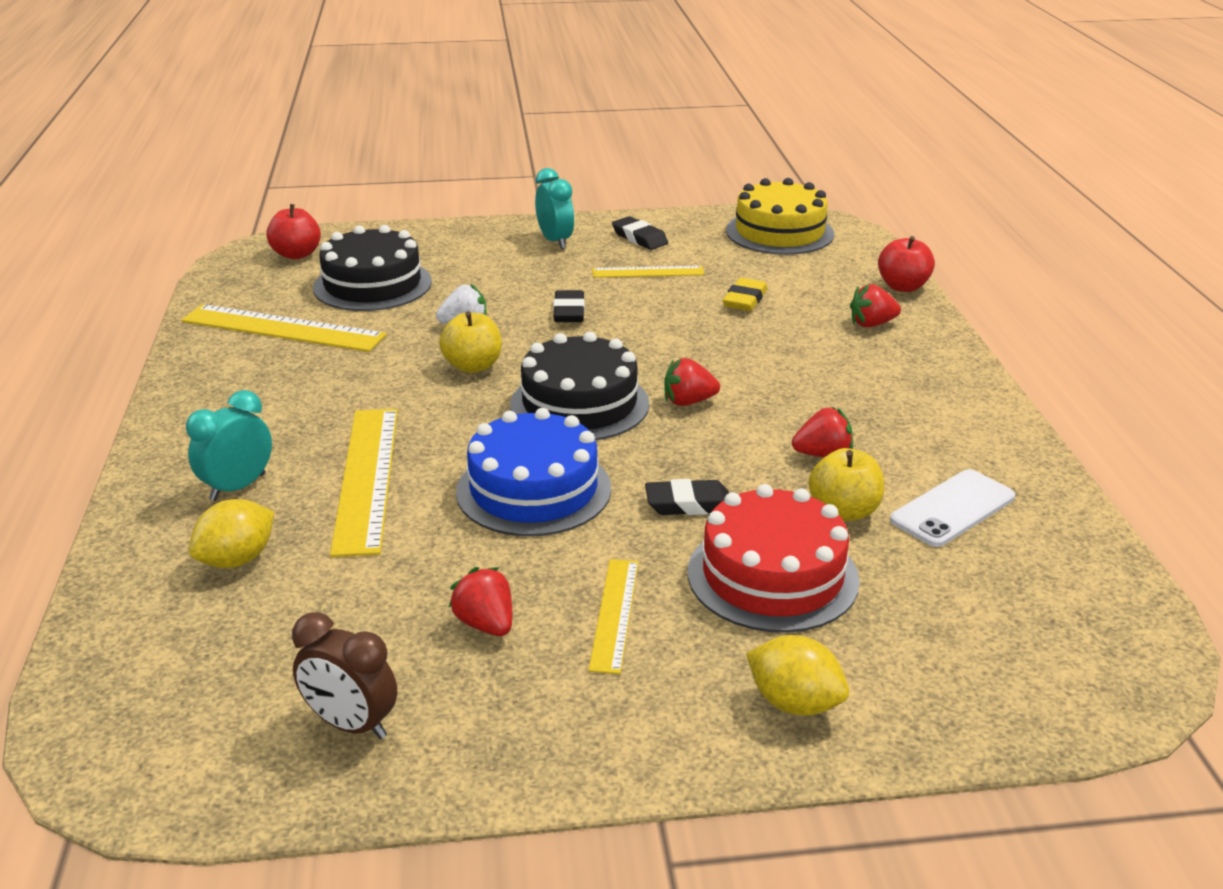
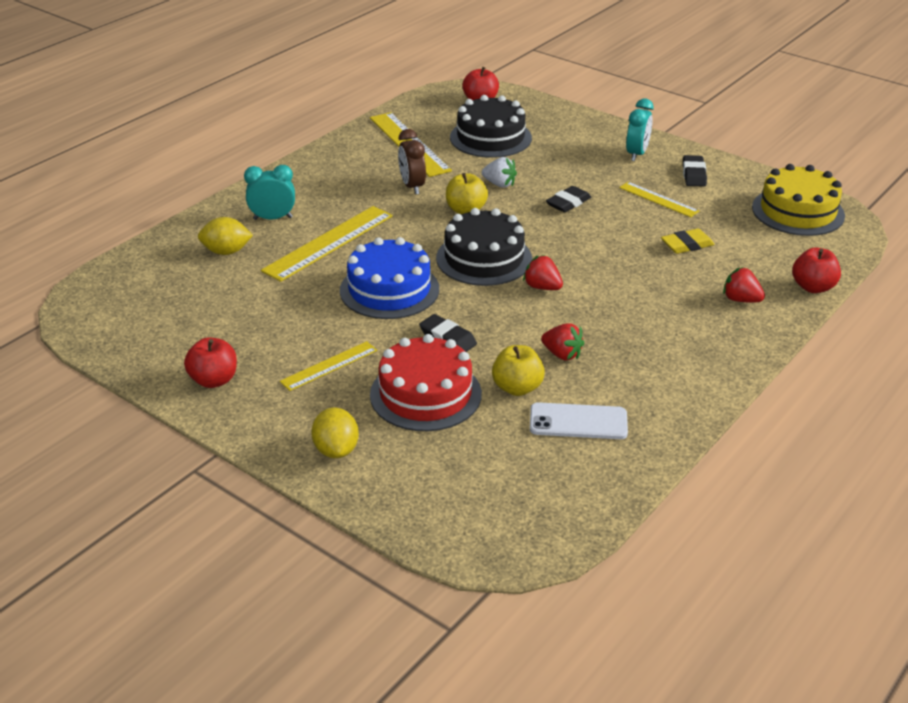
camera: 45 degrees right, 5 degrees up
(351, 724) = (168, 344): brown clock -> brown clock (412, 186)
(486, 624) = (273, 337): red strawberry -> none
(500, 727) = (214, 380): none -> red apple

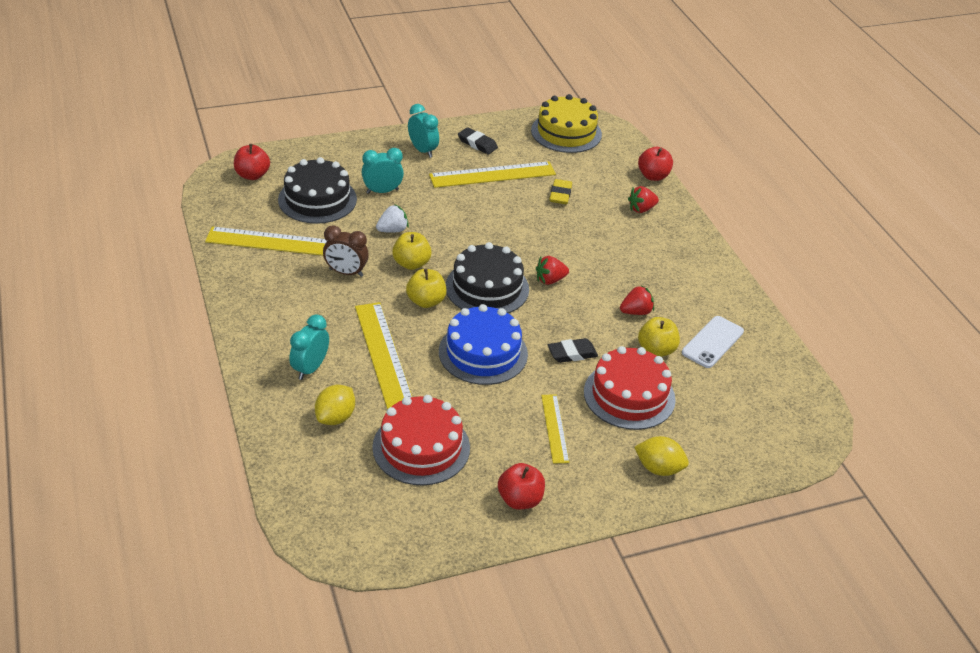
camera: 60 degrees left, 5 degrees up
(231, 305) = (421, 447): none -> red cake
(423, 236) = (426, 301): none -> yellow apple
(546, 159) = (382, 191): none -> turquoise clock
(568, 203) = (454, 213): black eraser -> none
(658, 199) = (492, 175): yellow ruler -> yellow ruler, size x1.74

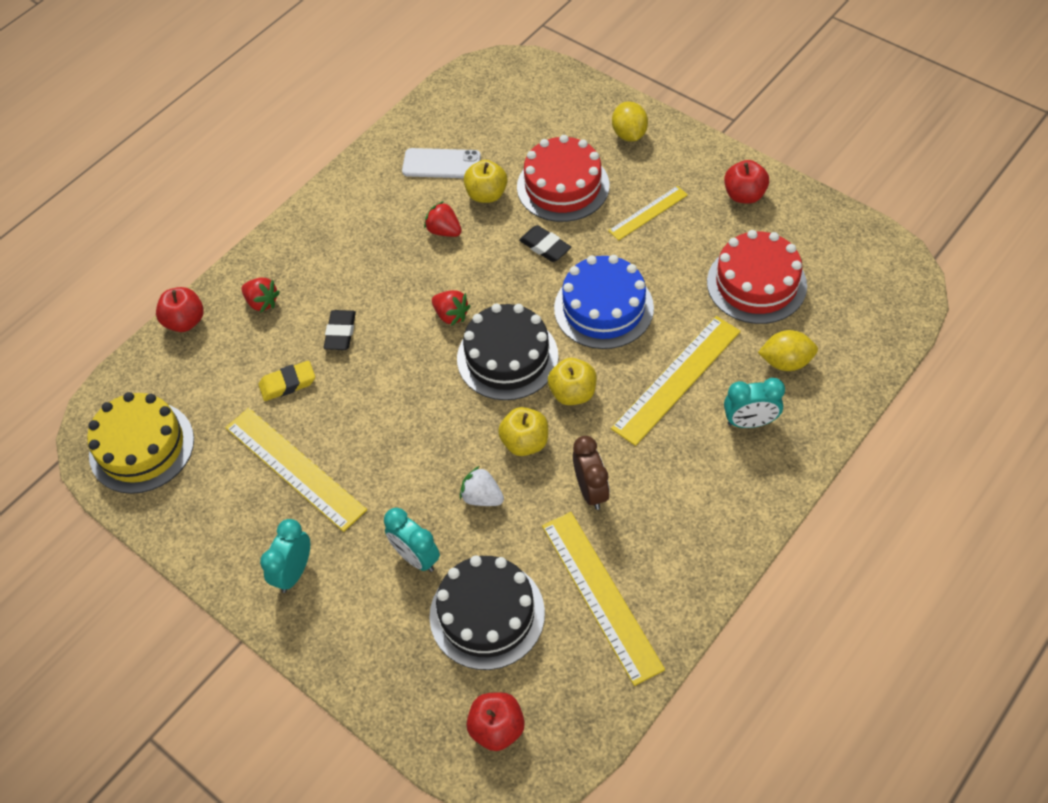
camera: 115 degrees left, 15 degrees up
(477, 144) = (235, 523): black eraser -> black eraser (340, 333)

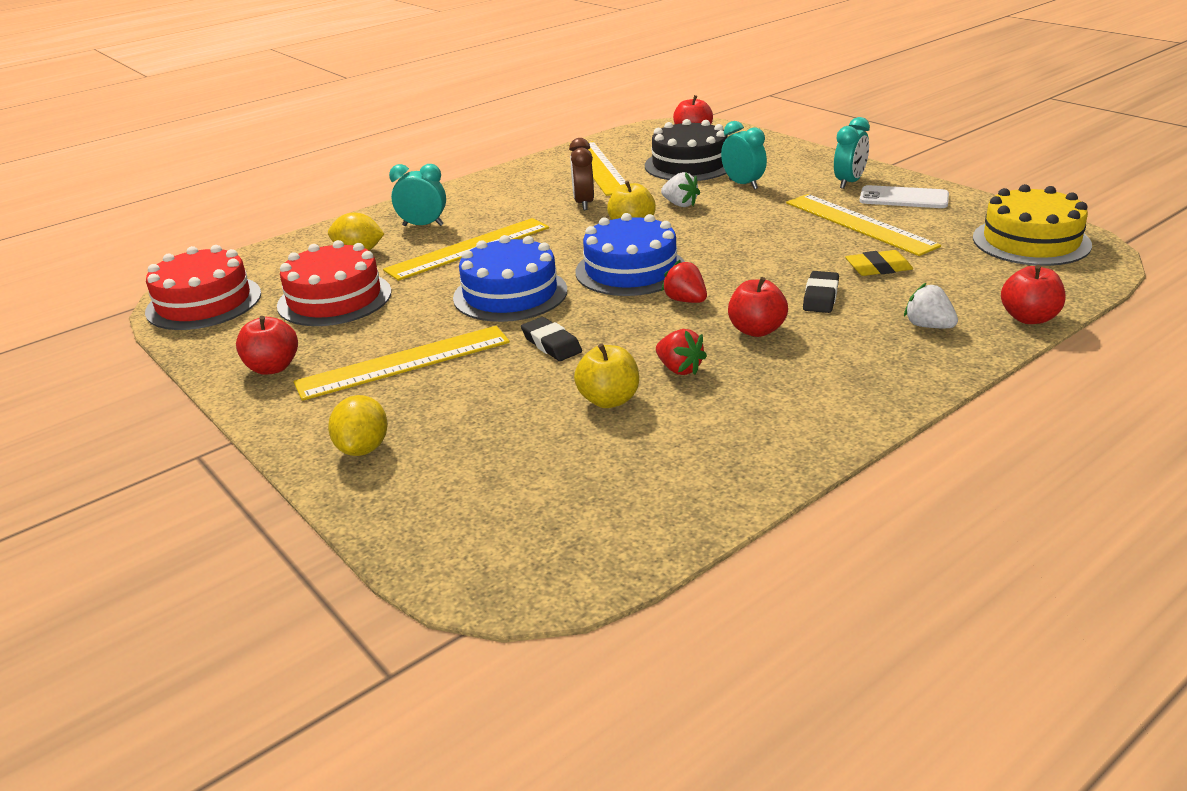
camera: 170 degrees left, 25 degrees down
(262, 302) = (928, 326): red strawberry -> white strawberry
(391, 282) = (756, 330): none -> red apple
(441, 164) = (668, 443): white phone -> white phone (903, 198)
(507, 357) = (630, 270): black cake -> blue cake
(563, 186) = (497, 399): red cake -> red cake (204, 302)
(573, 393) = (573, 247): yellow apple -> none
(648, 213) = (404, 362): yellow ruler -> yellow ruler, size x1.74

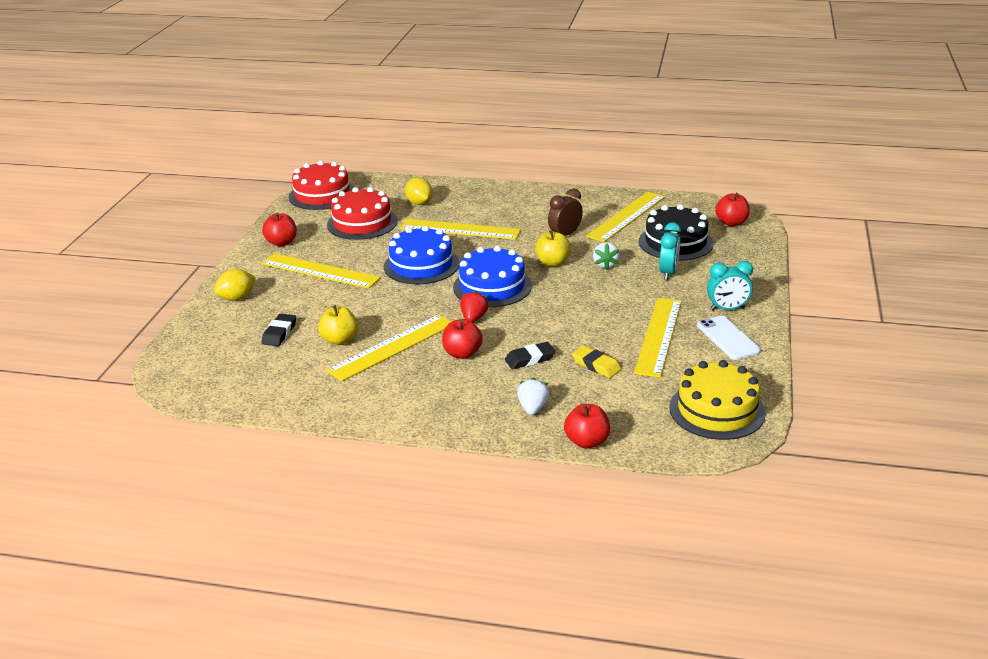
camera: 50 degrees right, 0 degrees up
(423, 225) = (472, 204): turquoise clock -> none
(551, 344) = (379, 300): black eraser -> black eraser (279, 333)
(679, 369) = (392, 347): red strawberry -> yellow ruler

